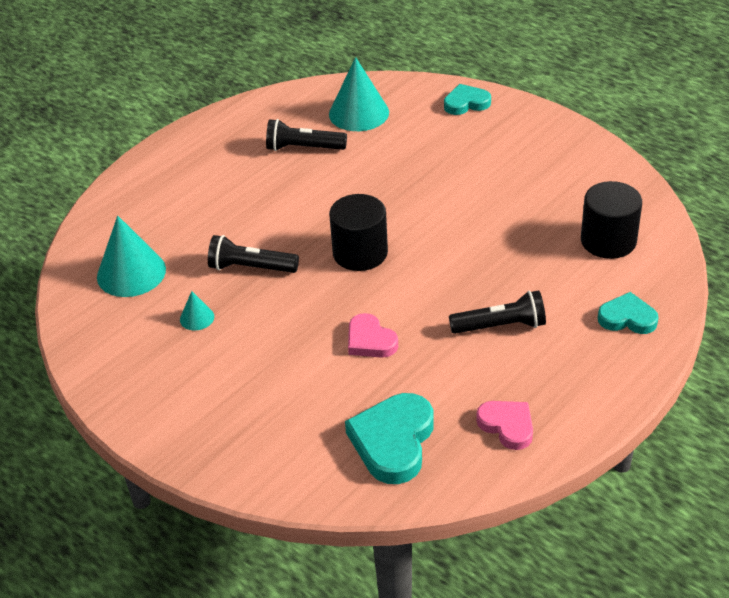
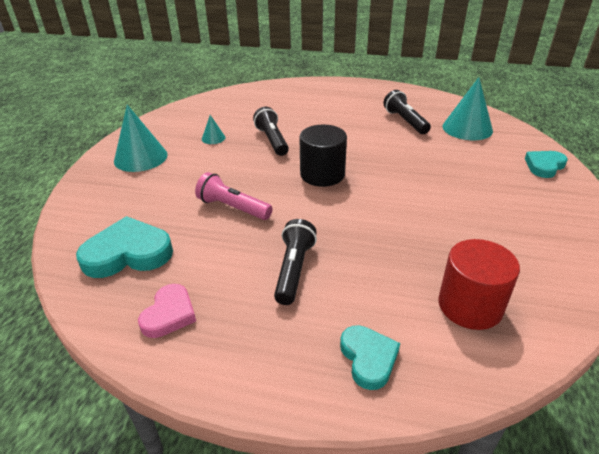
camera: 60 degrees right, 5 degrees down
(131, 273) = (238, 108): turquoise cone -> turquoise cone (140, 157)
(370, 340) = (233, 208): pink heart -> pink flashlight
(466, 103) = (544, 166): turquoise heart -> turquoise heart turned 90 degrees counterclockwise
(501, 326) = (294, 270): black flashlight -> black flashlight turned 135 degrees counterclockwise
(608, 240) = (470, 305): black cylinder -> red cylinder

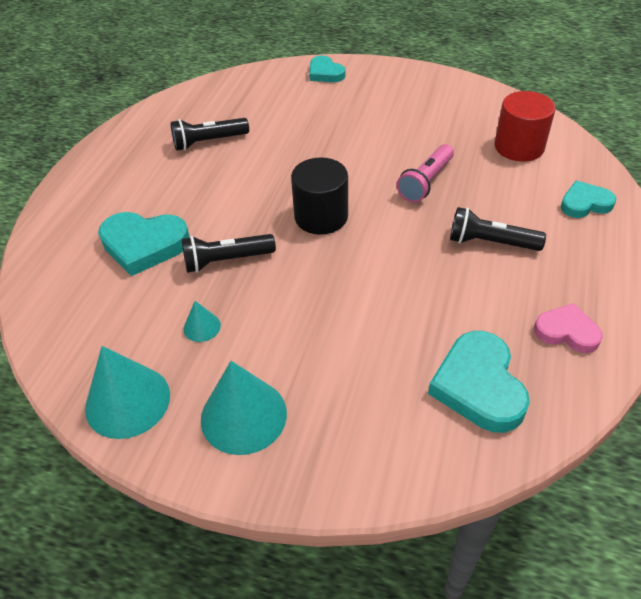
camera: 85 degrees left, 10 degrees up
(233, 208) = (386, 293): pink flashlight -> pink flashlight (426, 182)
(287, 112) = (144, 245): none -> turquoise heart
(467, 128) = (239, 102): turquoise cone -> turquoise cone (127, 401)

